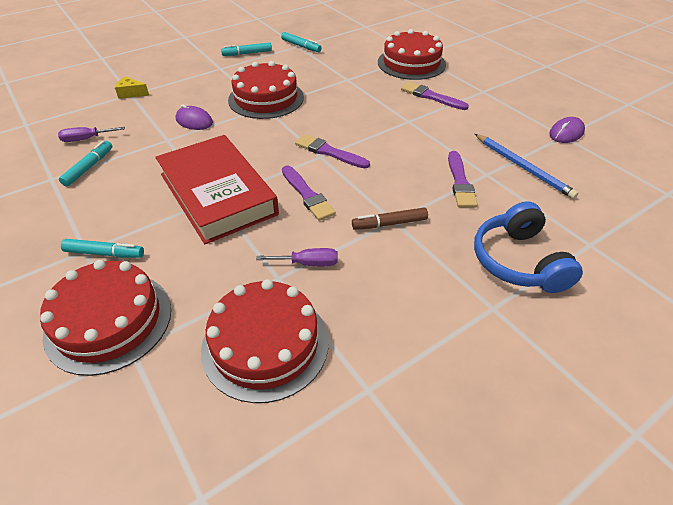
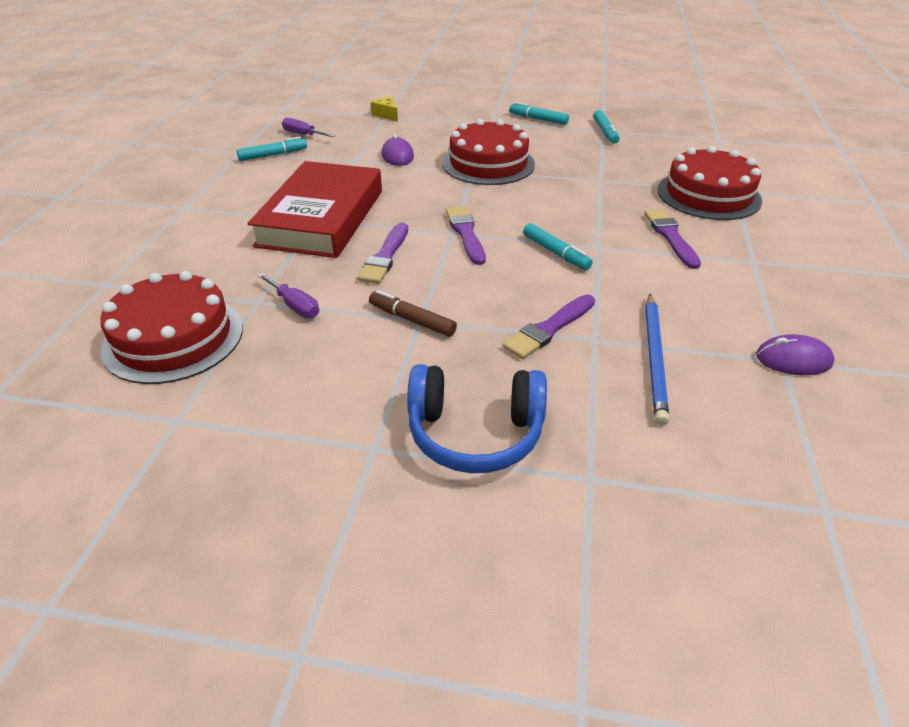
camera: 45 degrees right, 5 degrees down
(104, 253) = (189, 216): turquoise marker -> turquoise marker (555, 253)
(109, 321) = (124, 259): red cake -> none
(519, 261) = (475, 432): blue headphones -> blue headphones turned 120 degrees counterclockwise

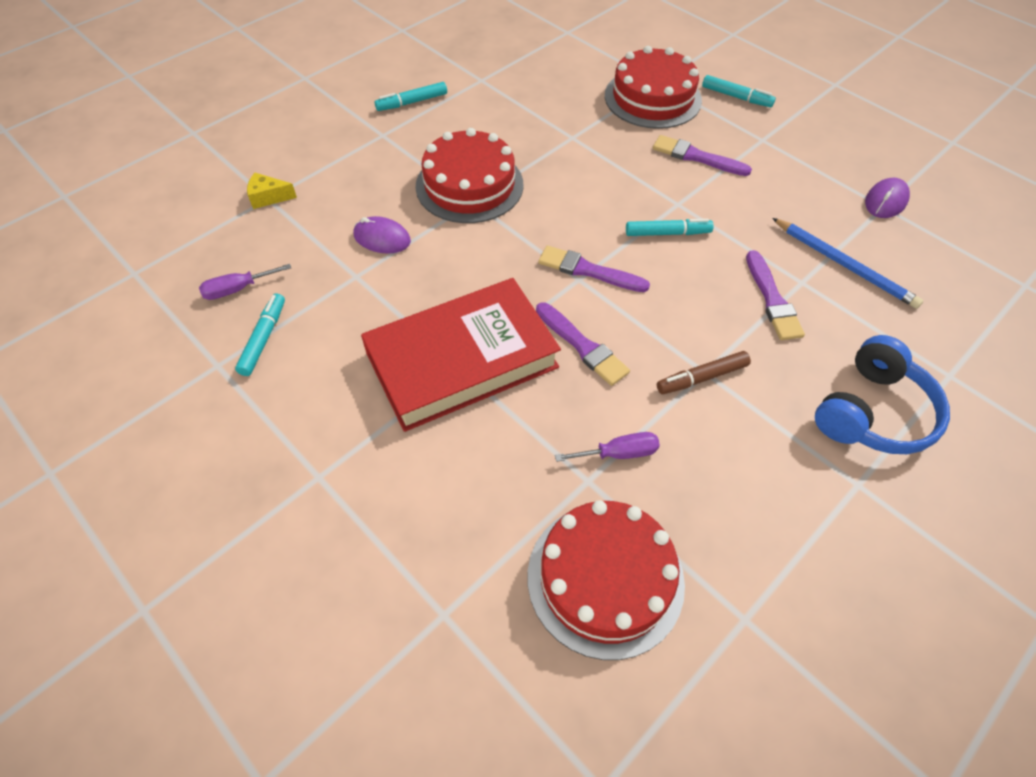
camera: 55 degrees left, 15 degrees up
(321, 217) = (462, 360): red book -> red book turned 75 degrees counterclockwise
(605, 132) = (486, 80): turquoise marker -> turquoise marker (736, 97)

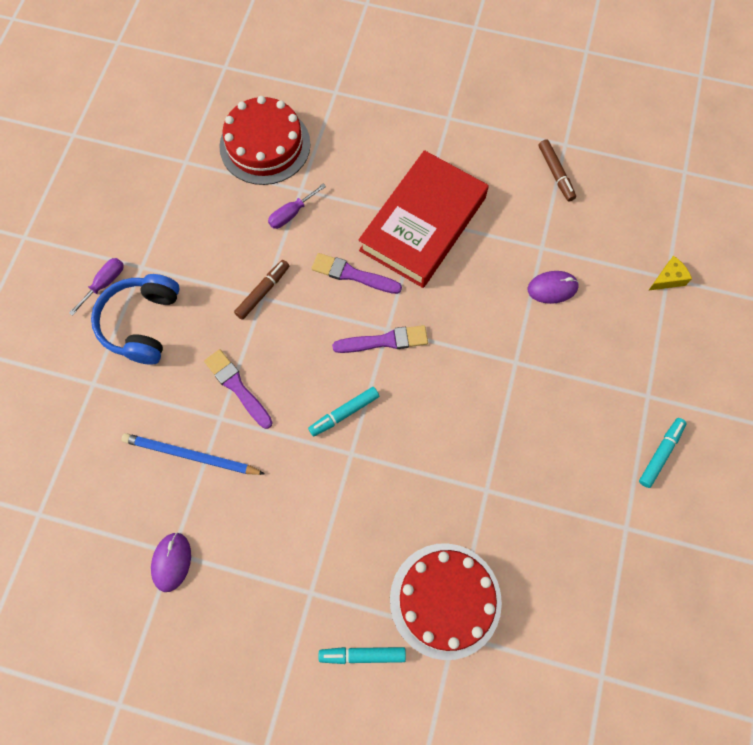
camera: 150 degrees right, 15 degrees up
(237, 289) = (607, 196): purple screwdriver -> purple screwdriver (105, 283)
(264, 339) = (555, 173): turquoise marker -> brown marker
(469, 185) = (531, 378): red cake -> none
(696, 157) = (362, 527): purple brush -> none

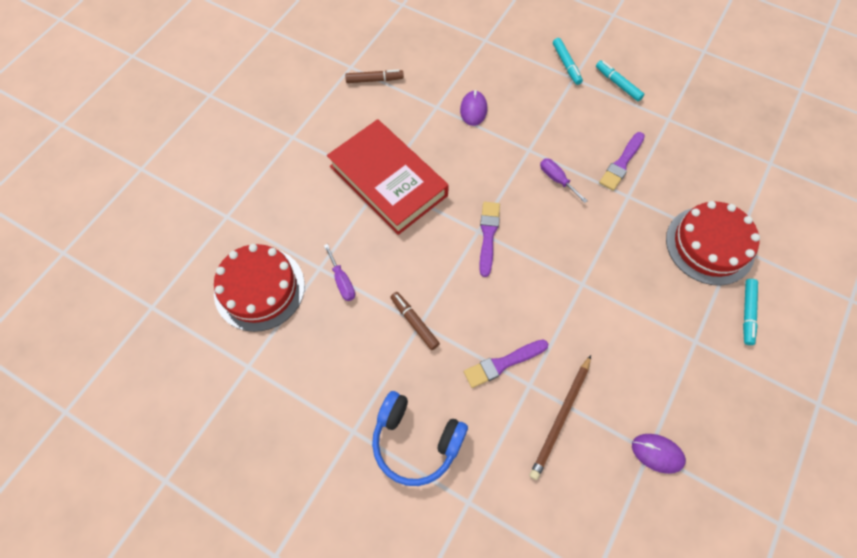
camera: 75 degrees left, 5 degrees down
(105, 283) = (360, 472): purple screwdriver -> purple screwdriver (557, 179)
(190, 455) = (561, 418): blue pencil -> brown pencil
(344, 413) = (546, 281): turquoise marker -> turquoise marker (566, 64)
(352, 274) = (419, 245): purple brush -> purple brush (621, 163)
(668, 279) = (486, 40): yellow cheese -> none

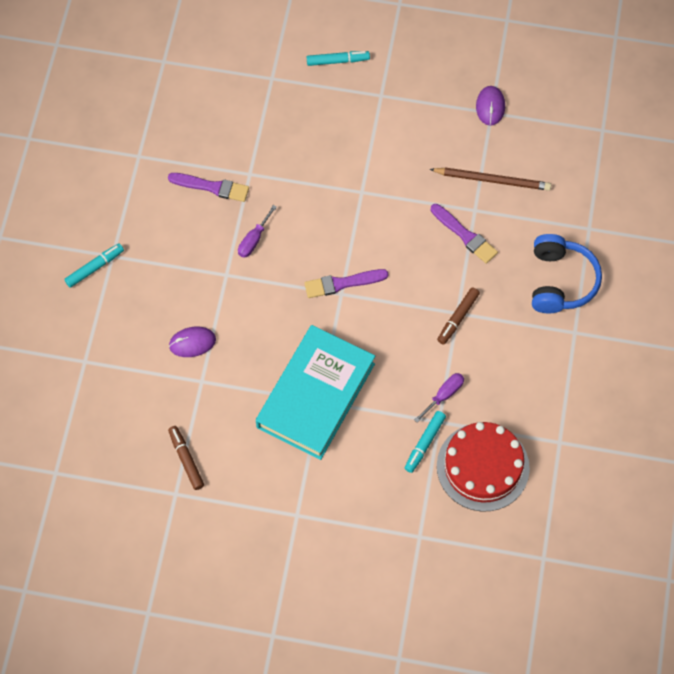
camera: 110 degrees left, 0 degrees up
(388, 181) = (316, 395): red book -> turquoise book
(618, 84) = (106, 211): turquoise marker -> turquoise marker (424, 443)
(710, 245) = (279, 98): red cake -> none

